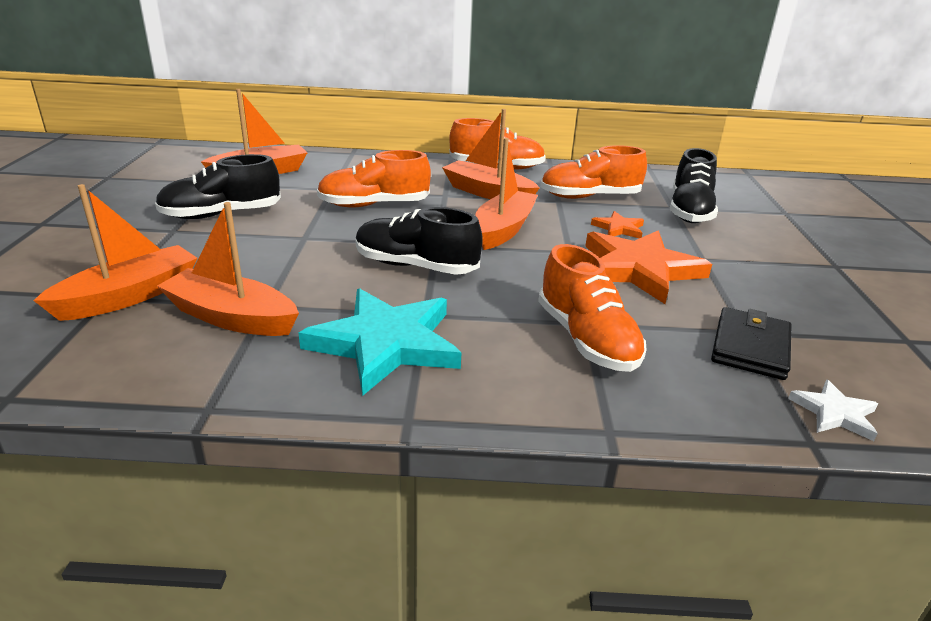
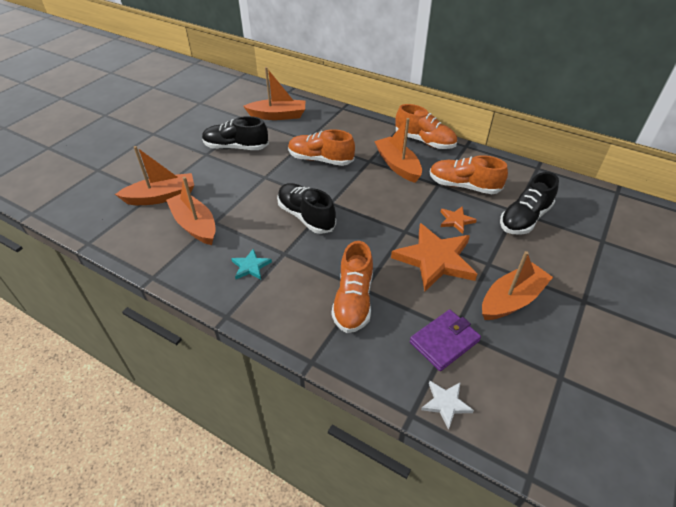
camera: 30 degrees right, 15 degrees up
(386, 343) = (251, 266): turquoise star -> turquoise star, size x0.47
(503, 230) = (379, 201): orange boat -> orange boat (511, 300)
(750, 347) = (444, 341): black wallet -> purple wallet

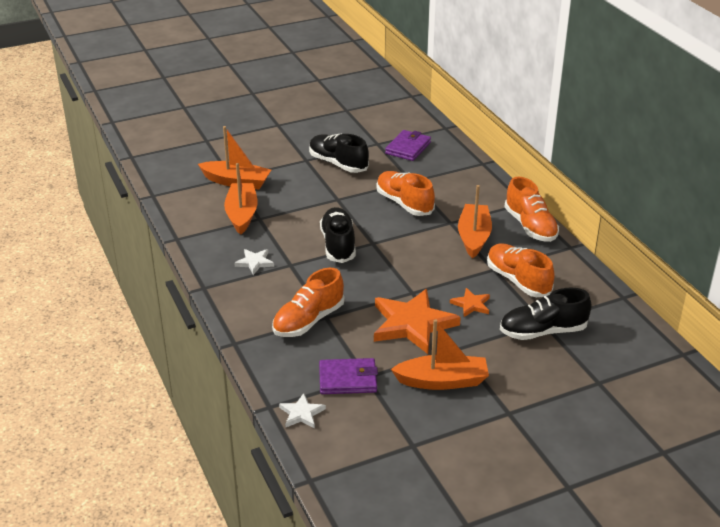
camera: 35 degrees right, 10 degrees down
(251, 266) = (255, 262): turquoise star -> white star
(278, 116) = (408, 148): orange boat -> purple wallet

